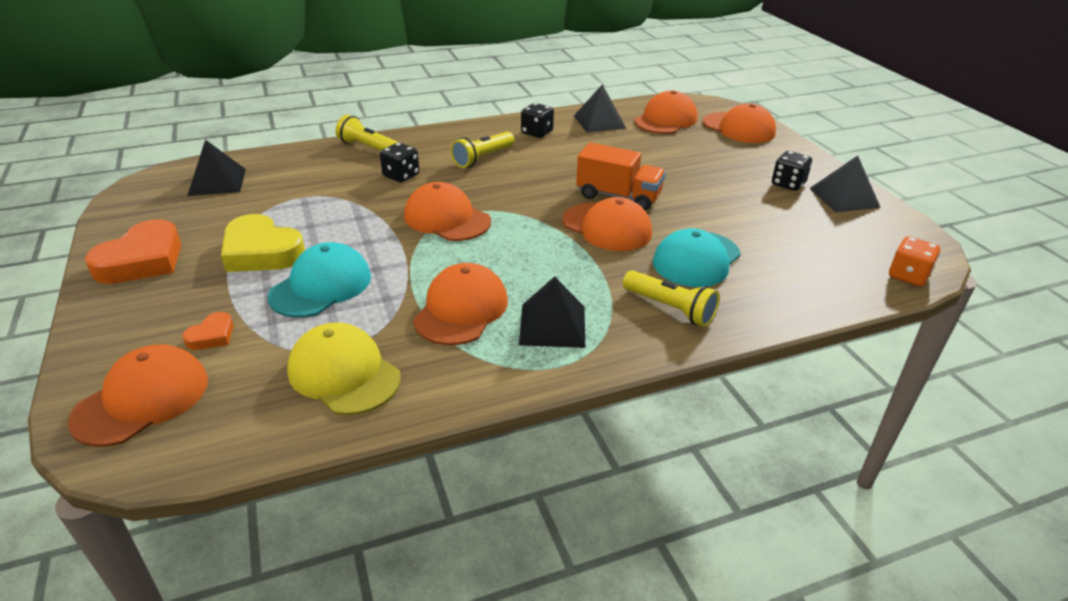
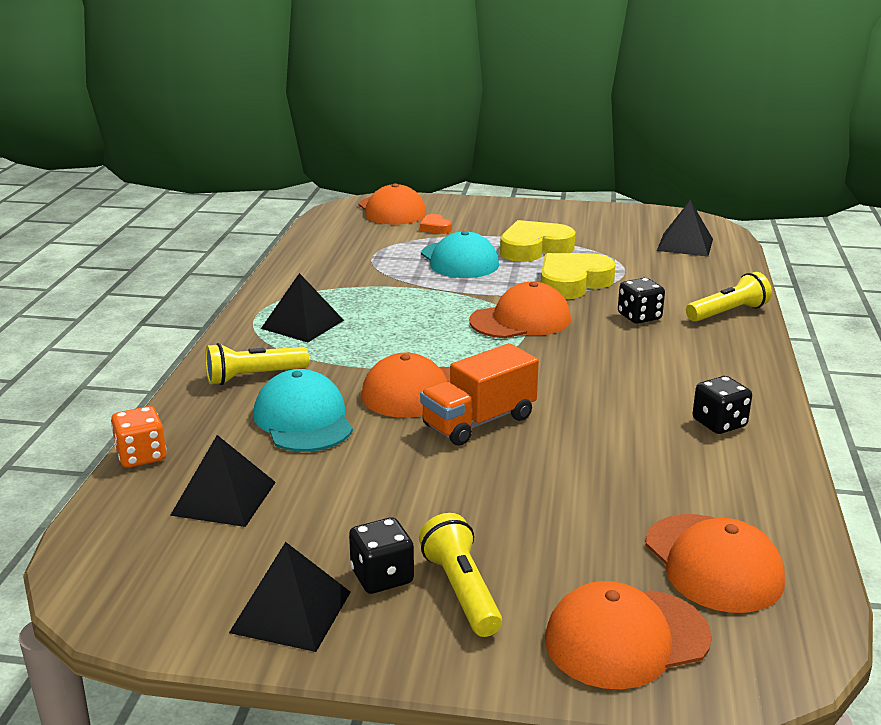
camera: 120 degrees right, 10 degrees down
(142, 260) = (560, 216): orange heart -> none
(344, 373) = (345, 254): yellow cap -> none
(346, 214) = (573, 282): none -> yellow heart
(461, 309) = (367, 298): orange cap -> none
(483, 158) = (655, 367): yellow flashlight -> yellow flashlight (461, 591)
(599, 122) = (737, 489): black pyramid -> black pyramid (224, 498)
(908, 276) = (96, 544): orange dice -> orange dice (141, 456)

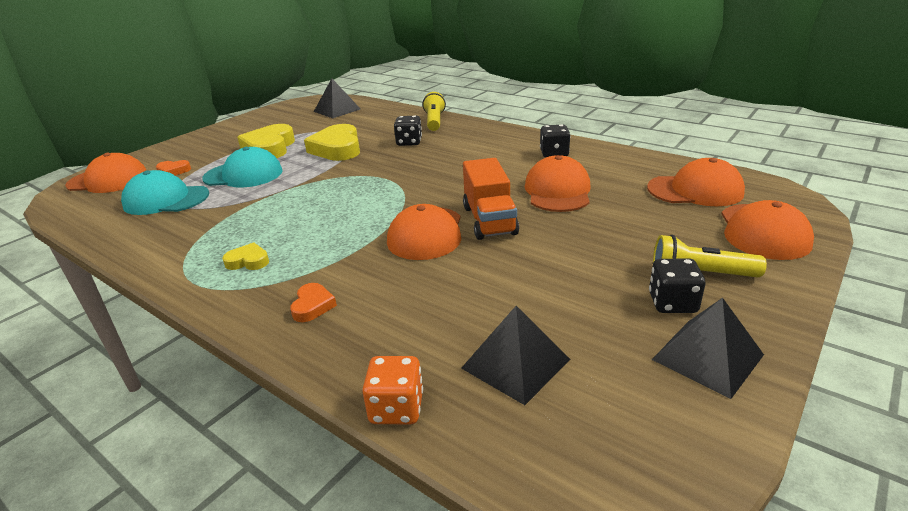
camera: 60 degrees left, 5 degrees up
(254, 377) = (313, 306): yellow flashlight -> orange heart
(302, 324) = (248, 261): black pyramid -> yellow heart
(303, 419) = (417, 293): turquoise cap -> turquoise cap (166, 200)
(520, 320) = (366, 175): orange cap -> orange cap (558, 191)

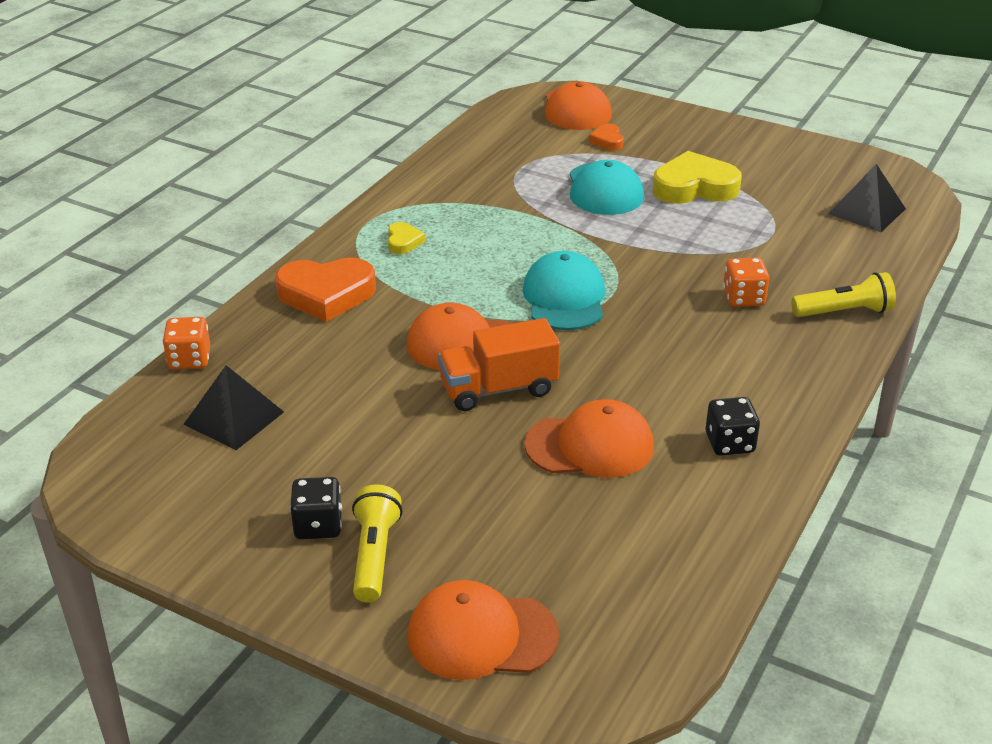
camera: 80 degrees right, 5 degrees up
(166, 200) = (532, 158): turquoise cap -> turquoise cap (564, 298)
(313, 306) = (326, 294): orange heart -> orange heart, size x2.06
(337, 148) = (704, 240): yellow heart -> none
(409, 142) = (743, 298): black dice -> orange dice
(695, 190) = (610, 587): orange cap -> none
(707, 357) = (229, 538): black pyramid -> none

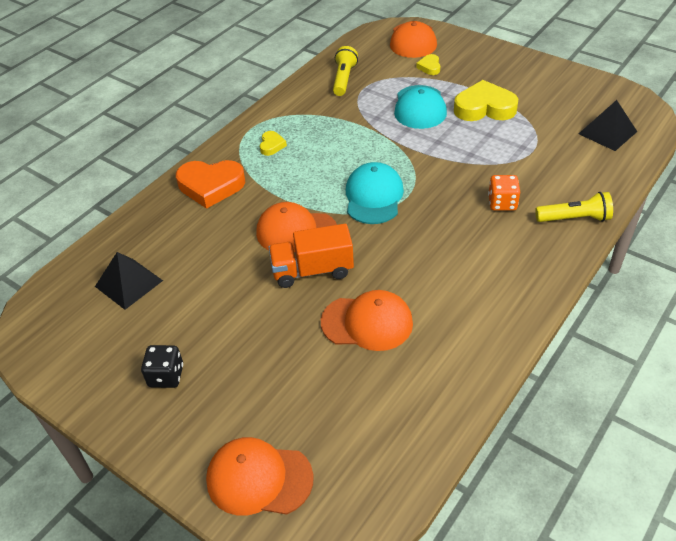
camera: 10 degrees right, 10 degrees up
(189, 359) = (110, 234): orange dice -> none
(374, 555) = (199, 404): yellow flashlight -> yellow flashlight (344, 79)
(607, 141) = (429, 67): orange heart -> yellow heart
(729, 443) = (468, 327): black dice -> none

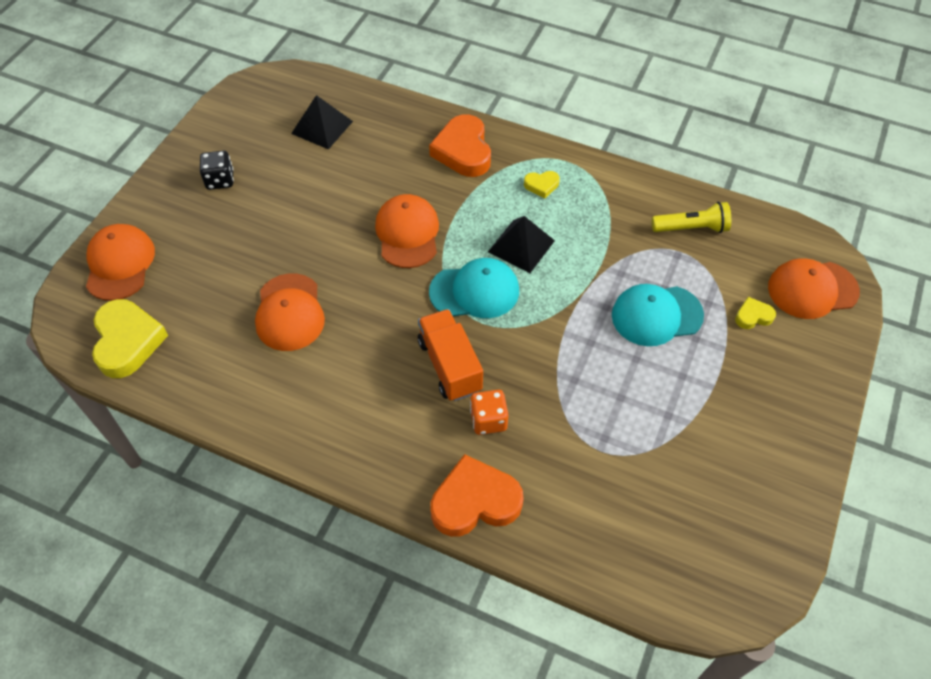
camera: 75 degrees right, 10 degrees up
(312, 270) = (354, 257): orange truck -> orange truck (450, 365)
(484, 108) = (678, 388): yellow heart -> yellow heart (127, 341)
(574, 218) = (475, 501): yellow flashlight -> orange heart
(607, 132) = (666, 545): black pyramid -> black pyramid (521, 246)

